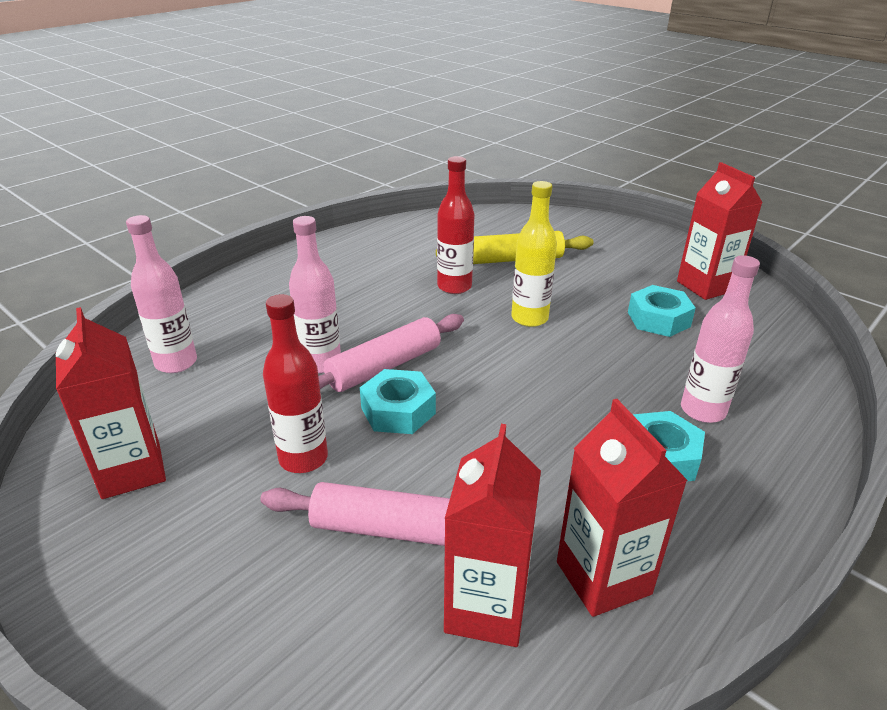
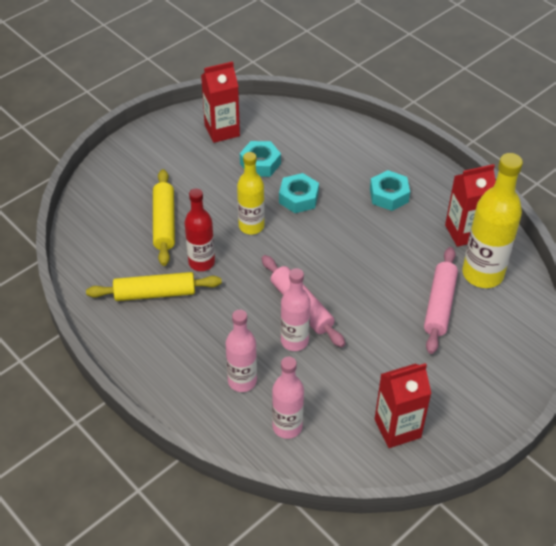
camera: 85 degrees left, 15 degrees up
(303, 458) = (388, 345): red bottle -> none
(398, 411) = (347, 300): turquoise nut -> turquoise nut (298, 198)
(400, 262) = (155, 293): none -> yellow rolling pin
(486, 608) = (482, 274): red carton -> yellow bottle
(702, 410) = (353, 169): pink bottle -> pink bottle (242, 381)

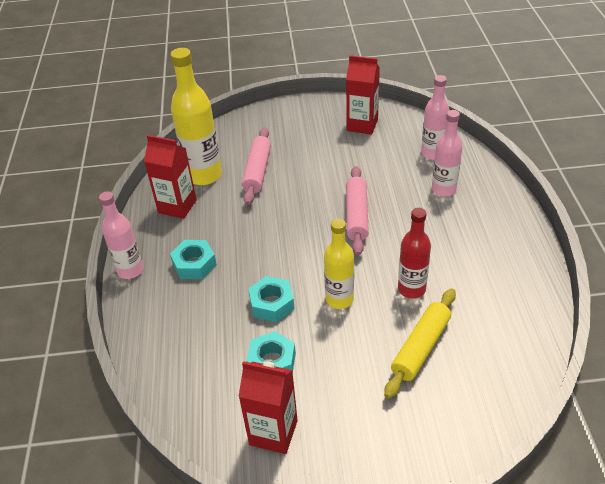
camera: 140 degrees left, 5 degrees down
(155, 293) = (472, 282): yellow rolling pin -> none
(294, 341) = (383, 196): pink bottle -> pink bottle (130, 270)
(439, 305) = (257, 171): pink rolling pin -> pink rolling pin turned 45 degrees counterclockwise

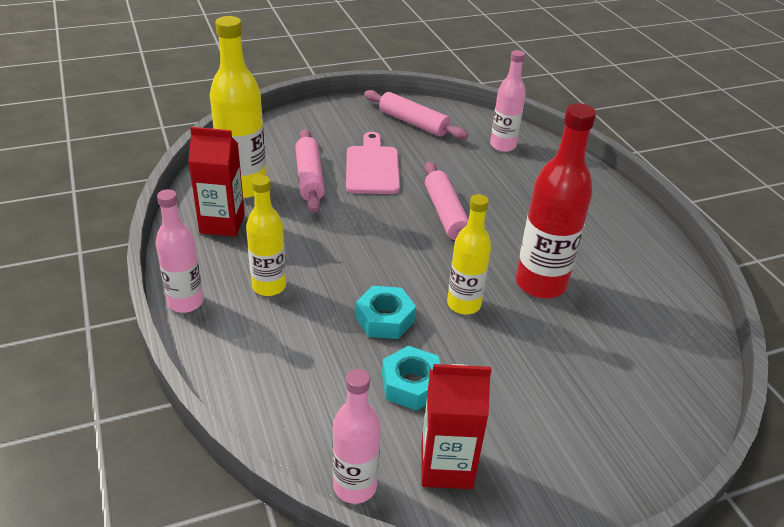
camera: 20 degrees left, 5 degrees down
(194, 264) = (269, 286): turquoise nut -> yellow bottle
(311, 166) = (372, 167): none -> pink cutting board
(362, 125) = (413, 123): red carton -> pink rolling pin
(411, 289) = (540, 284): red bottle -> red bottle, size x1.57
(421, 347) = (578, 344): yellow rolling pin -> none
(443, 189) = (530, 180): pink bottle -> pink bottle (355, 486)

